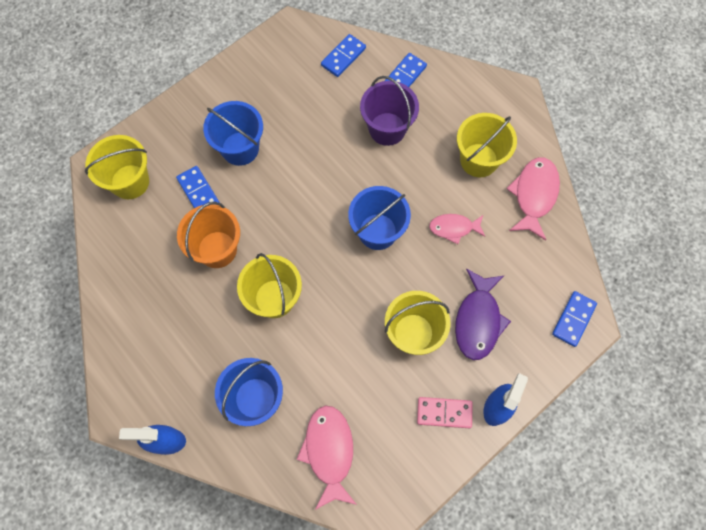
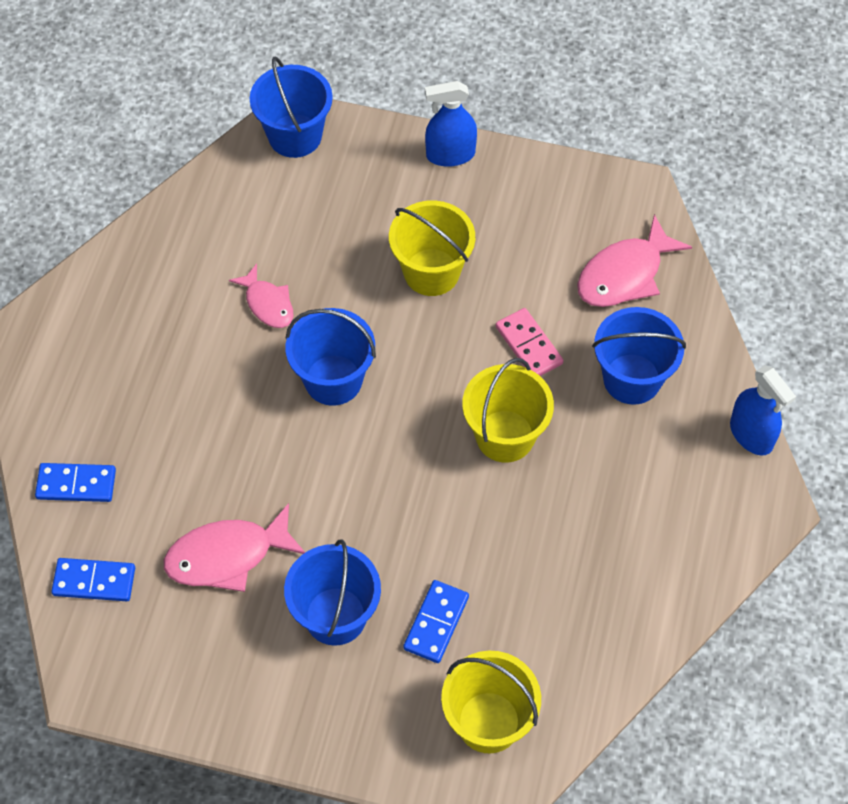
camera: 125 degrees left, 10 degrees down
(217, 249) = (495, 542): orange bucket -> none
(387, 129) = (177, 456): purple bucket -> none
(444, 413) = (495, 196): pink domino -> pink domino (529, 345)
(478, 320) = (366, 220): purple fish -> none
(479, 160) = (151, 327): yellow bucket -> none
(534, 195) = (161, 246): pink fish -> pink fish (227, 556)
(573, 319) = (295, 136): blue domino -> blue bucket

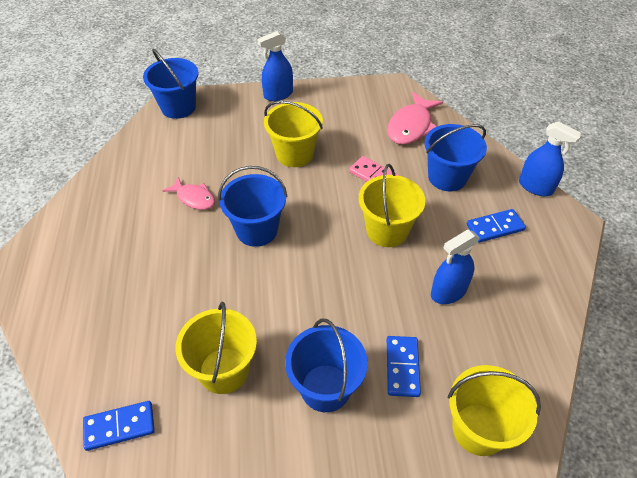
camera: 20 degrees left, 10 degrees down
(76, 484) = (85, 355): blue domino -> blue domino (495, 227)
(227, 556) = (224, 370): pink fish -> yellow bucket
(541, 548) = (448, 292): none -> blue spray bottle

